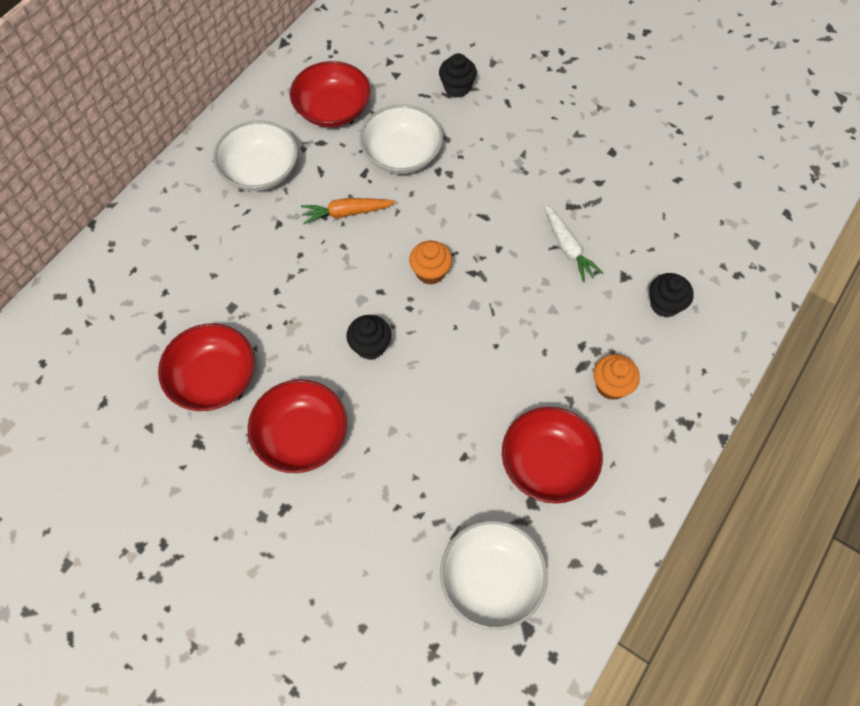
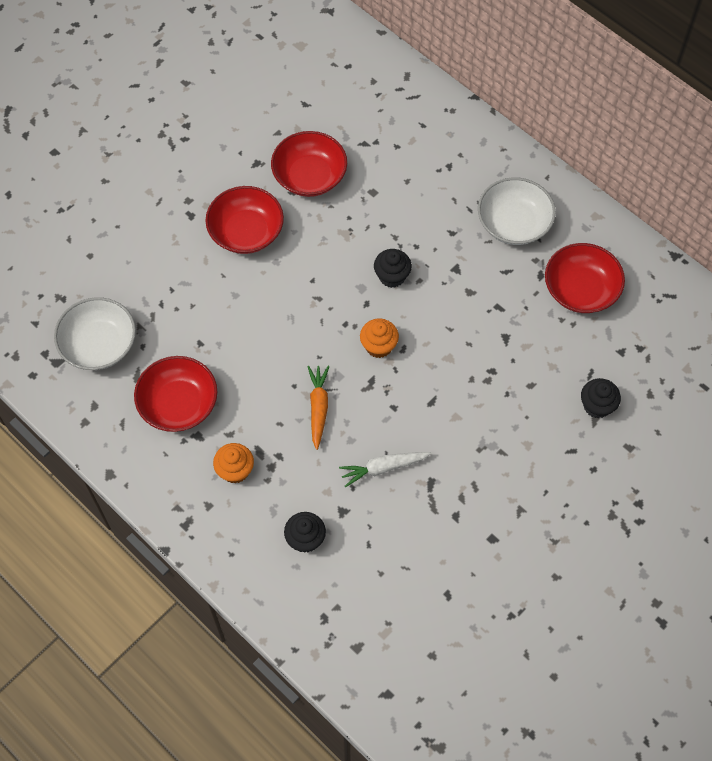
camera: 100 degrees right, 0 degrees up
(346, 213) = (455, 287): orange carrot -> orange carrot (318, 408)
(370, 346) = (314, 289): black cupcake -> black cupcake (392, 276)
(402, 154) = (517, 342): white bowl -> none

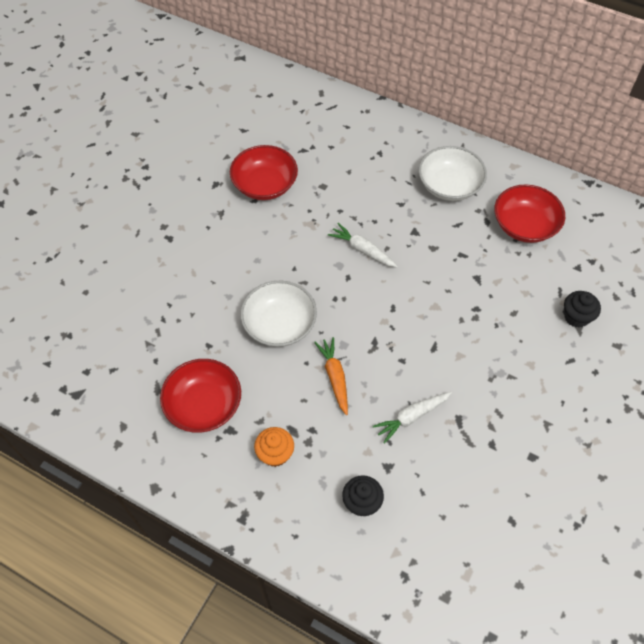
camera: 15 degrees left, 5 degrees down
(99, 344) = (114, 369): white bowl -> white bowl (279, 324)
(246, 231) = (223, 241): red bowl -> none
(378, 346) = (371, 310): orange cupcake -> none
(392, 276) = (362, 250): black cupcake -> white carrot

